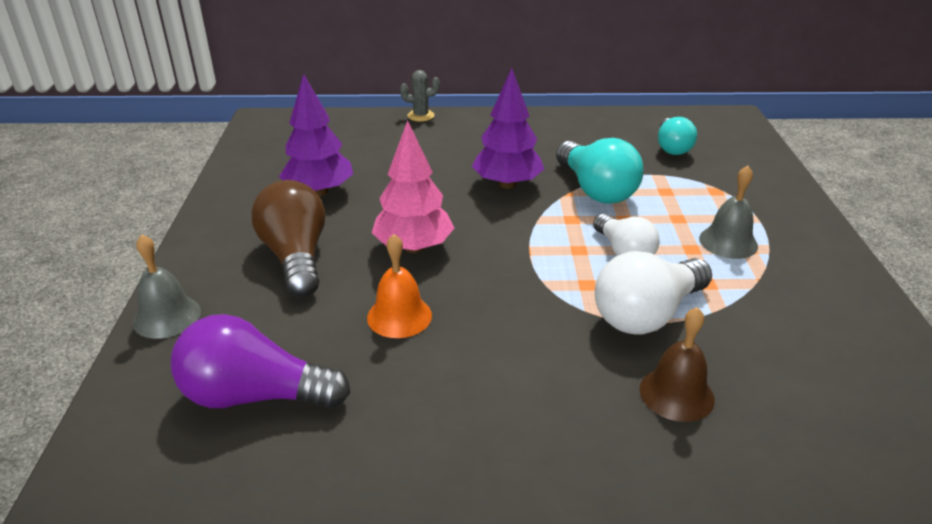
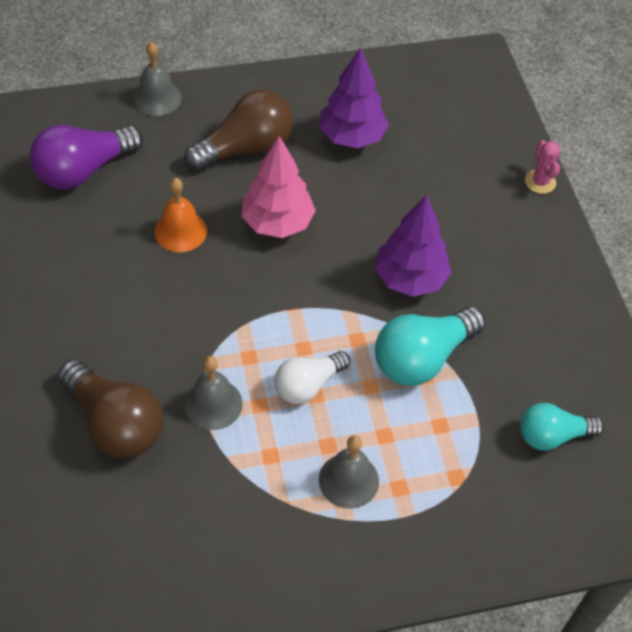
camera: 75 degrees right, 20 degrees up
(255, 395) = (84, 170): purple light bulb -> purple light bulb turned 120 degrees counterclockwise
(421, 116) = (540, 182): grey cactus -> pink cactus
(647, 314) = (213, 404): white light bulb -> grey bell
(676, 394) = (115, 423): brown bell -> brown light bulb

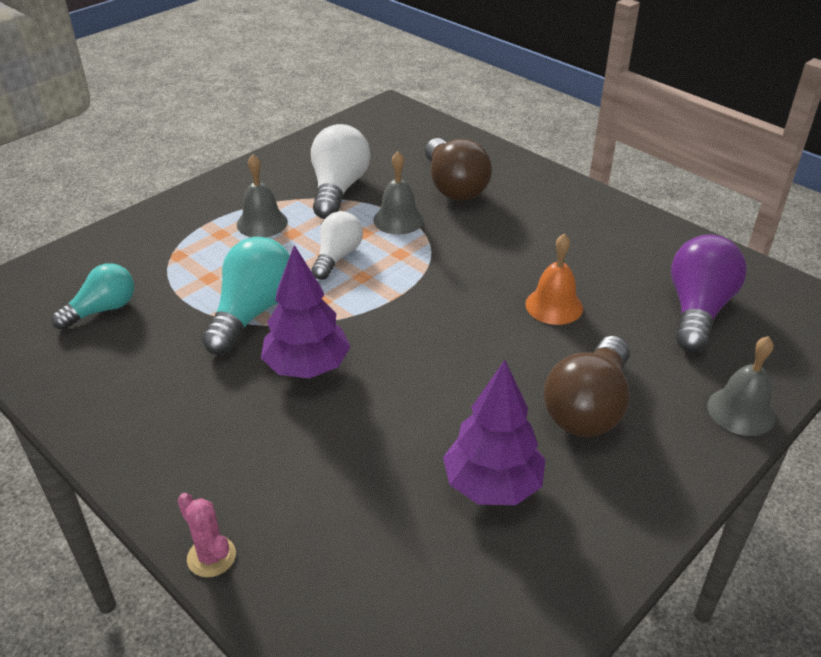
camera: 150 degrees right, 15 degrees down
(115, 423) = (453, 186): brown light bulb -> brown light bulb turned 120 degrees counterclockwise
(234, 492) = (338, 189): none -> white light bulb
(277, 223) = (478, 353): pink tree -> none

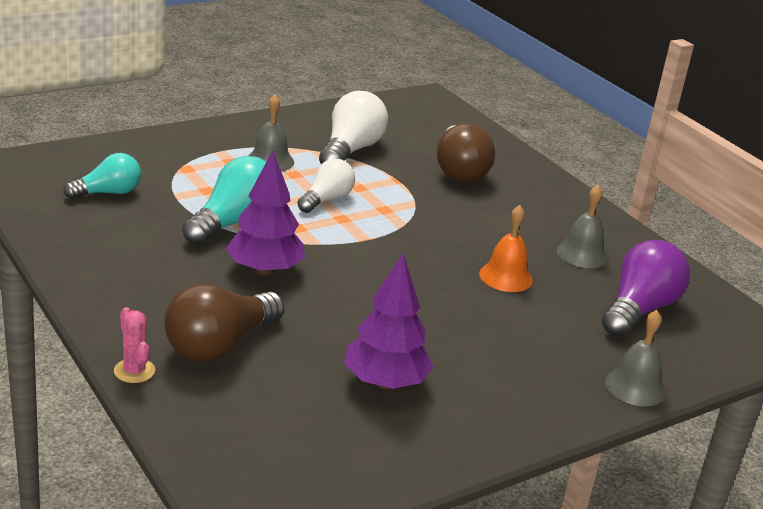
camera: 10 degrees right, 10 degrees down
(398, 220) = (395, 184): grey bell -> grey bell (582, 254)
(588, 407) = (497, 352): brown light bulb -> brown light bulb (220, 345)

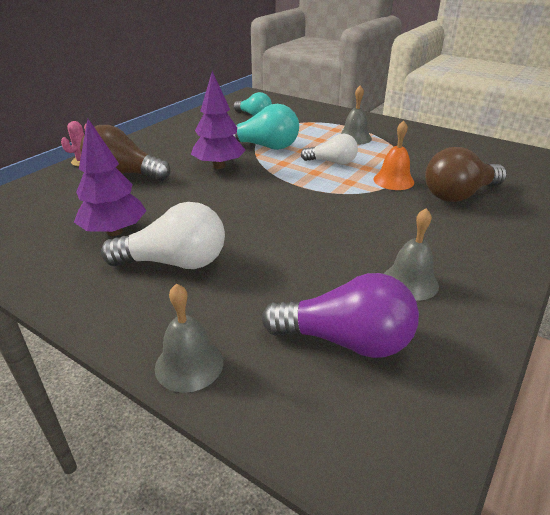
camera: 70 degrees right, 5 degrees up
(350, 150) = (413, 154): white light bulb -> white light bulb (174, 262)
(505, 277) = (314, 249): orange bell -> orange bell (393, 180)

